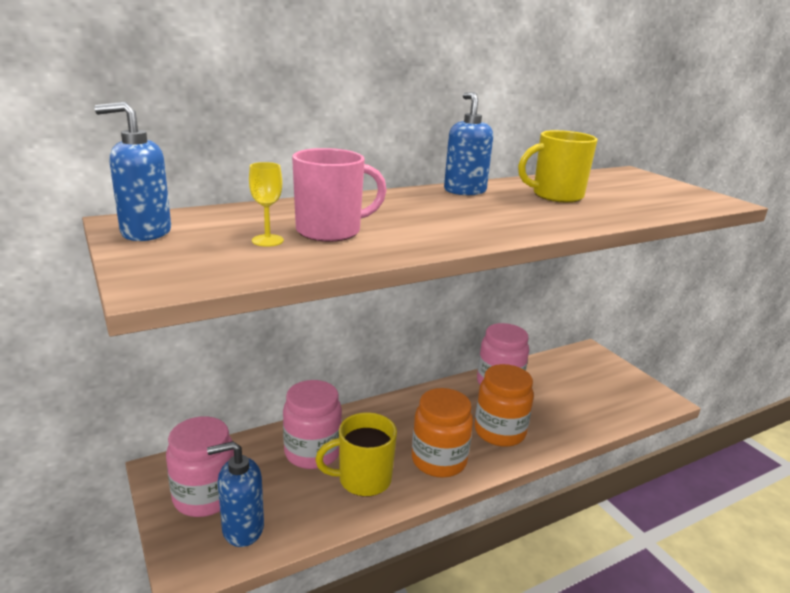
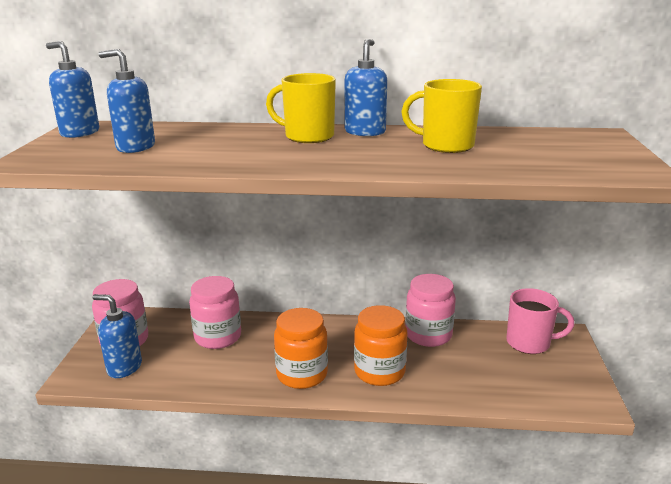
camera: 35 degrees right, 0 degrees up
(267, 240) = (135, 147): yellow goblet -> blue soap dispenser
(330, 231) = (188, 147): pink mug -> pink mug (529, 343)
(363, 479) = (231, 367): yellow mug -> yellow mug (308, 136)

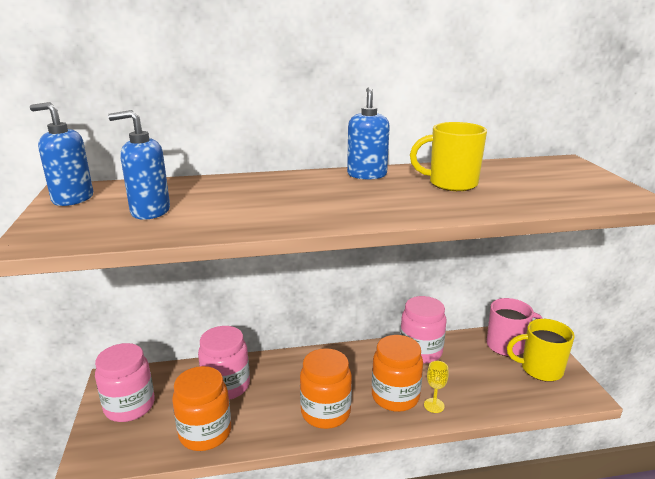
camera: 15 degrees left, 0 degrees up
(124, 367) = (141, 437): blue soap dispenser -> none
(181, 373) = (205, 433): none -> orange jar
(308, 136) = (318, 184): yellow mug -> yellow mug (540, 369)
(416, 386) = (434, 405): none -> yellow goblet

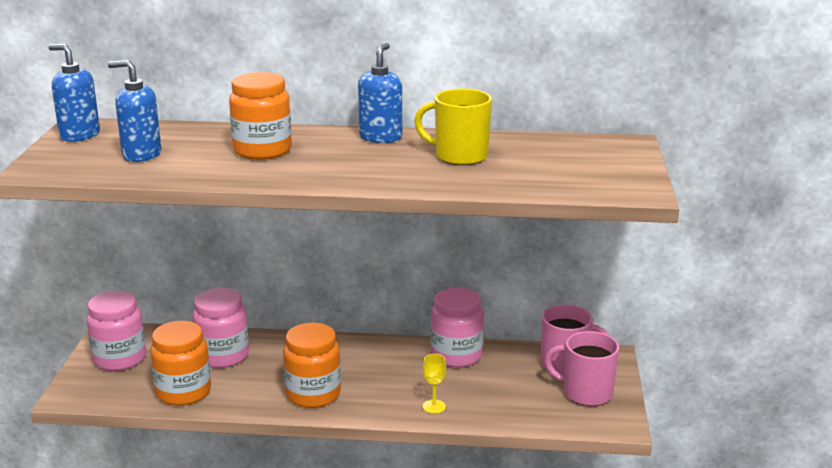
camera: 15 degrees right, 0 degrees up
(395, 396) = (397, 392): orange jar -> orange jar (262, 150)
(540, 369) = (586, 393): yellow mug -> pink mug

